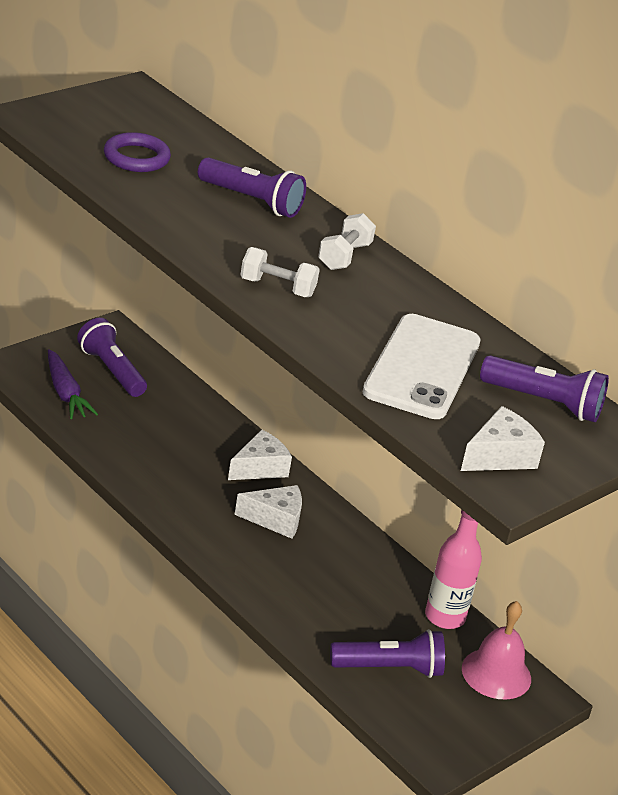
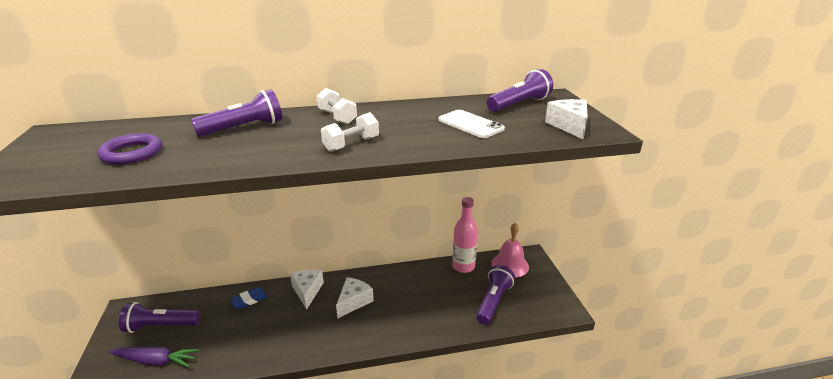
camera: 55 degrees left, 5 degrees down
(204, 422) = (249, 300): none -> blue eraser
(422, 367) = (470, 124): white phone -> white phone, size x0.61

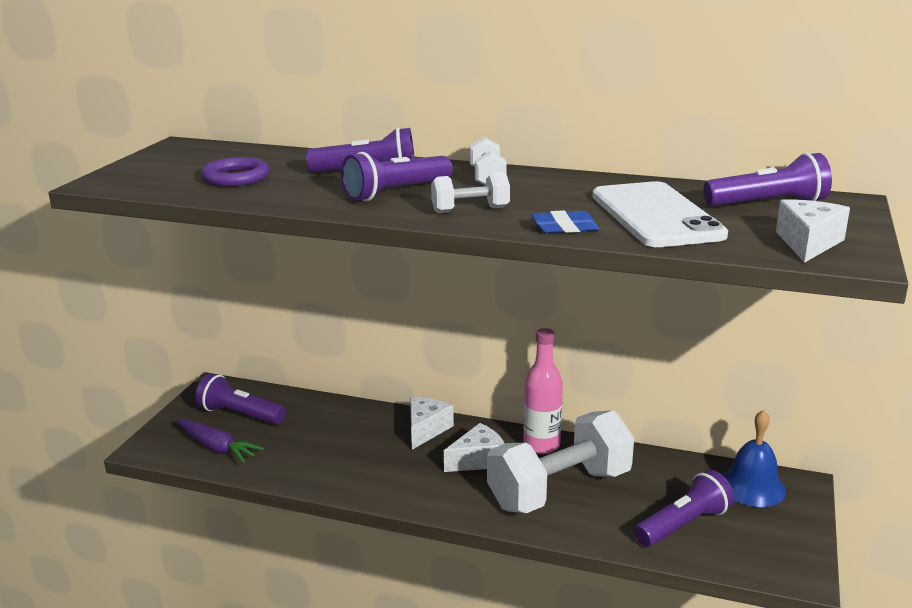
camera: 30 degrees right, 5 degrees down
(249, 300) = (350, 418): blue eraser -> blue eraser (565, 227)
(282, 141) = (395, 193): none -> purple flashlight
(414, 304) = (560, 490): none -> white dumbbell
(463, 266) = (671, 466): pink bottle -> pink bottle (541, 445)
(470, 124) = (655, 215): white phone -> white phone, size x1.64
(510, 265) = (752, 487): pink bell -> blue bell

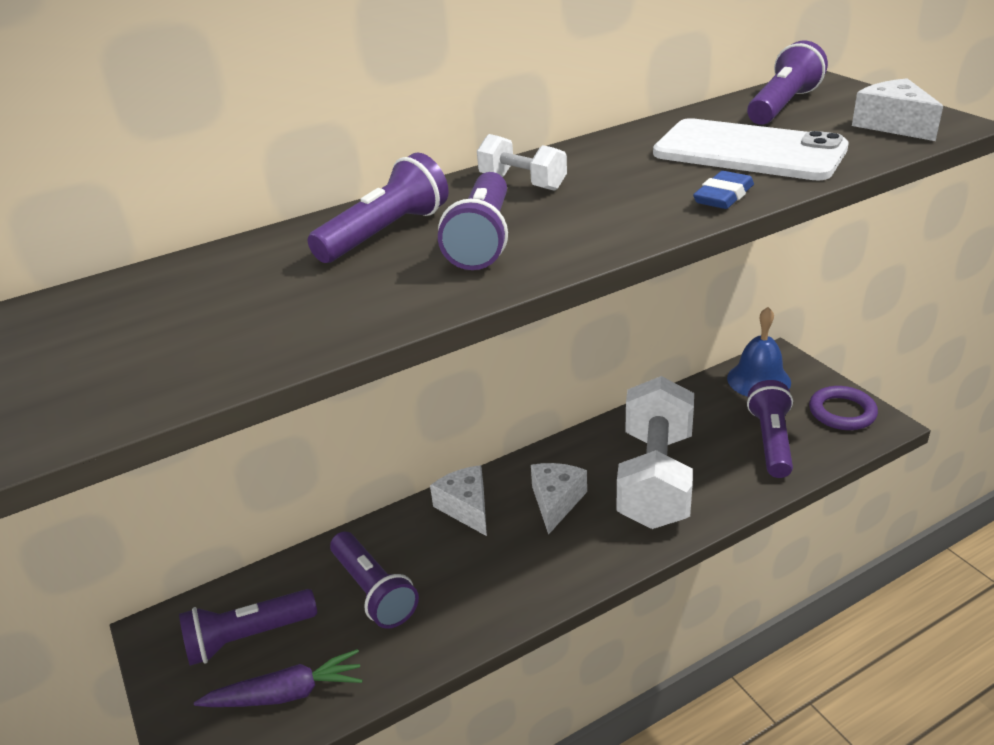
camera: 45 degrees left, 10 degrees up
(236, 177) = (240, 318): purple ring -> purple ring (842, 412)
(318, 435) = (374, 591): none -> purple flashlight
(470, 210) = (604, 221): white dumbbell -> none
(541, 445) = (580, 451): pink bottle -> none

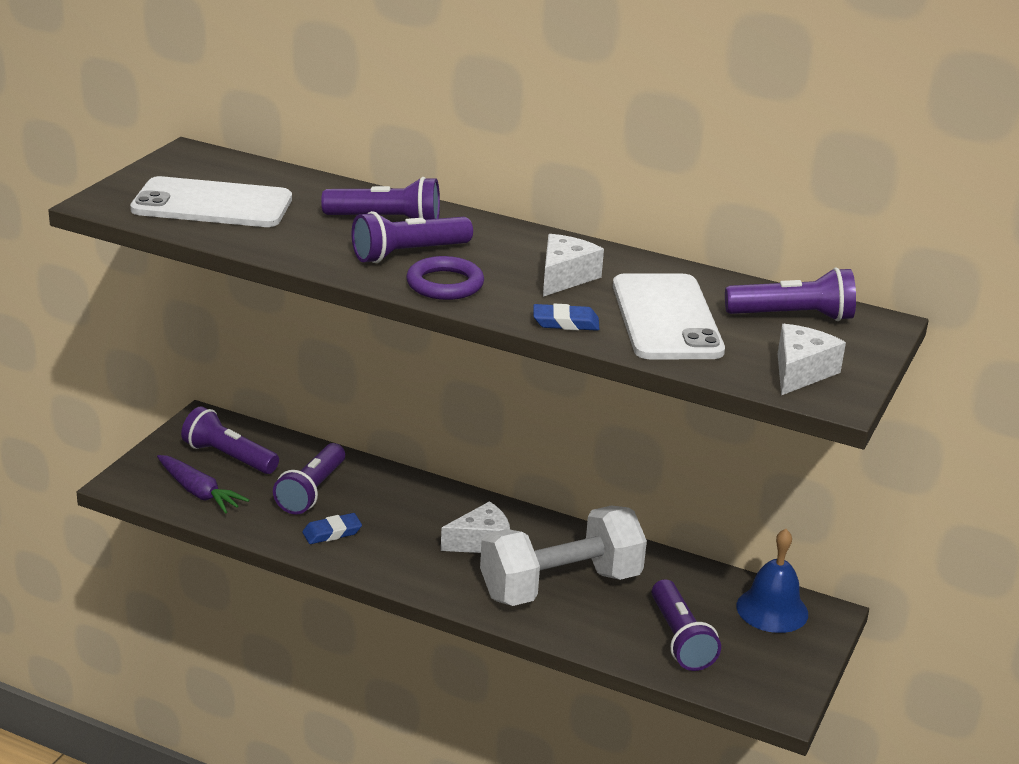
camera: 50 degrees right, 5 degrees down
(185, 337) = (212, 204): none -> white phone
(457, 604) = (332, 532): none -> blue eraser
(466, 507) = (432, 500): white cheese -> white cheese (564, 277)
(522, 183) = (511, 244): white dumbbell -> none
(770, 441) = (680, 639): purple flashlight -> purple flashlight turned 105 degrees clockwise
(842, 412) = (774, 675): purple ring -> purple ring (445, 284)

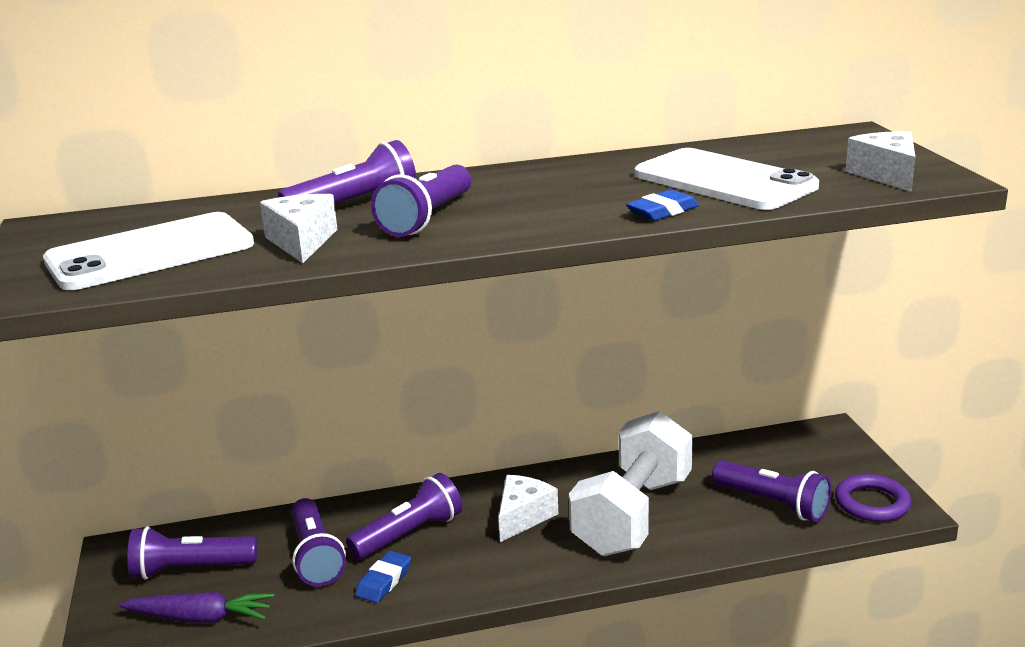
camera: 35 degrees left, 5 degrees down
(445, 284) = (507, 225): purple ring -> purple ring (872, 503)
(564, 277) = (591, 186): white cheese -> white cheese (301, 242)
(772, 609) = (795, 447): blue bell -> none
(793, 316) = (798, 148): purple flashlight -> purple flashlight (409, 534)

